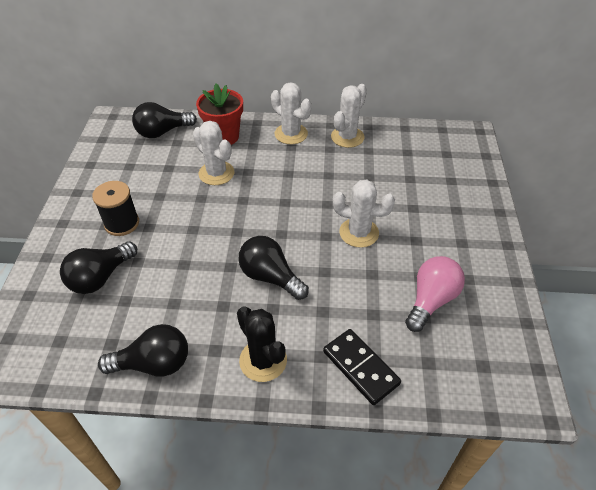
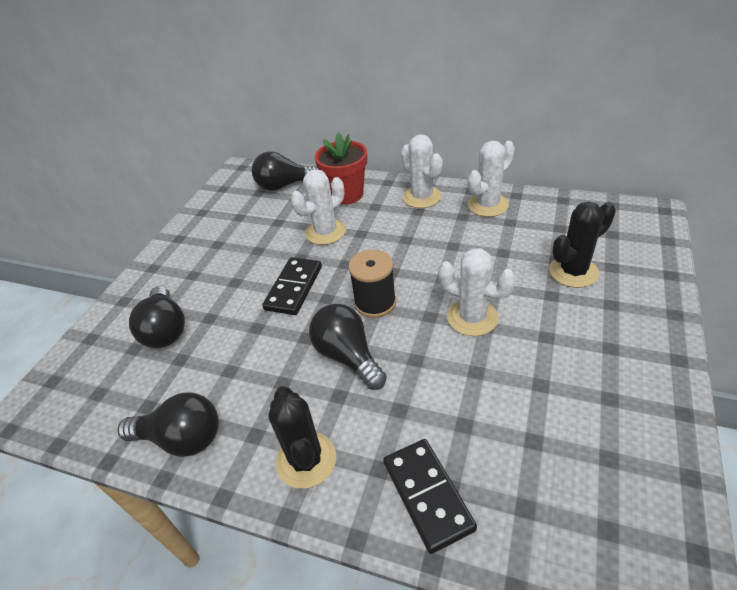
camera: 20 degrees right, 5 degrees down
(100, 277) = (166, 330): black light bulb -> black light bulb turned 75 degrees counterclockwise
(122, 223) = (209, 275): black spool -> black spool (375, 302)
(205, 226) = (294, 288): none -> black domino
(216, 173) = (325, 232): white cactus -> white cactus turned 75 degrees clockwise
(425, 187) = (573, 272): none -> black cactus
(431, 300) = (548, 419): pink light bulb -> none

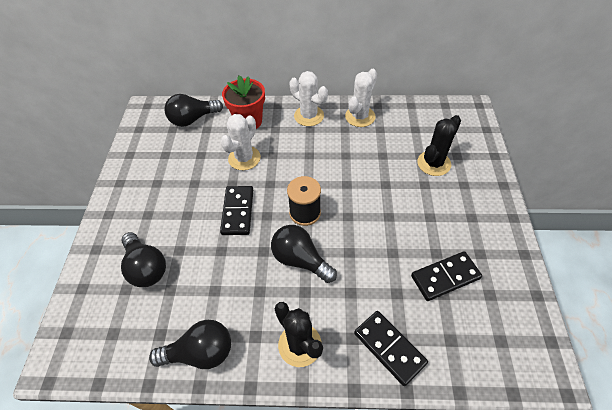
camera: 20 degrees left, 10 degrees up
(472, 317) = (377, 212): white cactus -> none
(544, 419) = (445, 277): none -> black domino

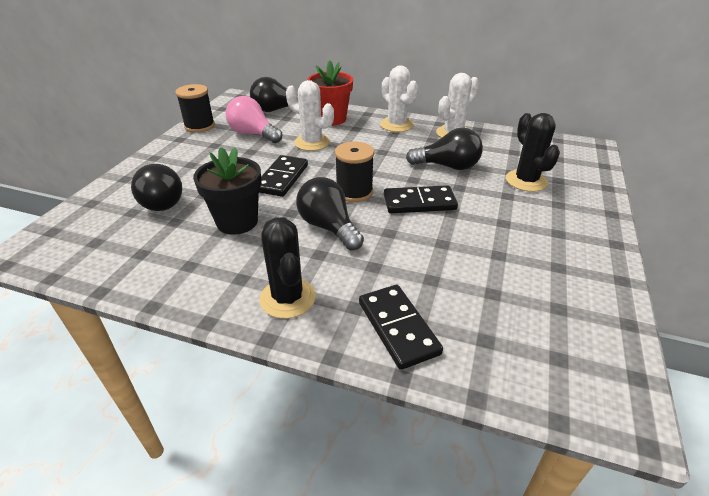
camera: 15 degrees right, 15 degrees down
(129, 160) = (199, 126): none -> black spool
(186, 159) = (253, 134): none -> pink light bulb
(200, 352) = (172, 278): black light bulb -> black light bulb (447, 166)
(223, 275) = (237, 222): none -> black flower pot
(244, 158) = (312, 142): white cactus -> white cactus turned 75 degrees clockwise
(433, 163) = (526, 181): black cactus -> black cactus turned 75 degrees counterclockwise
(445, 277) = (502, 278): black domino -> black domino (419, 202)

